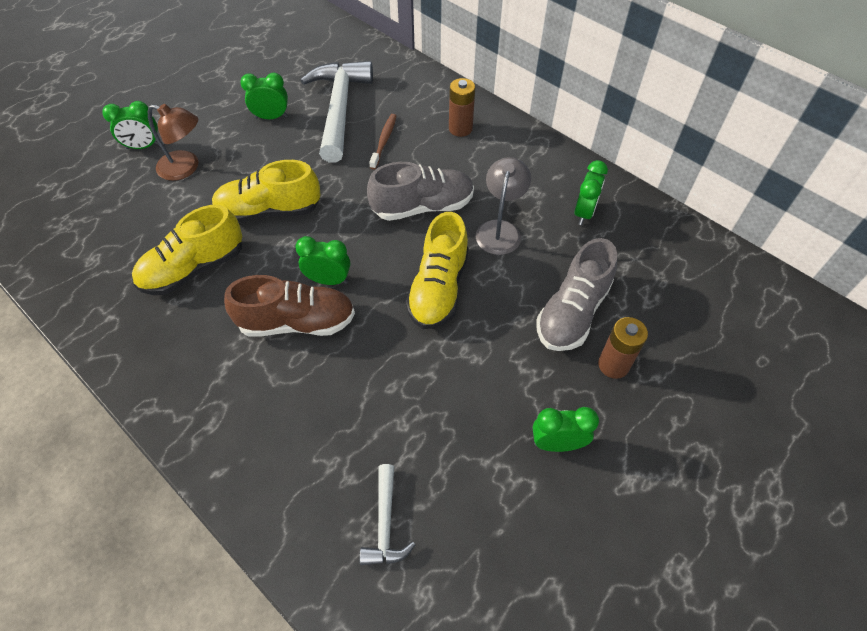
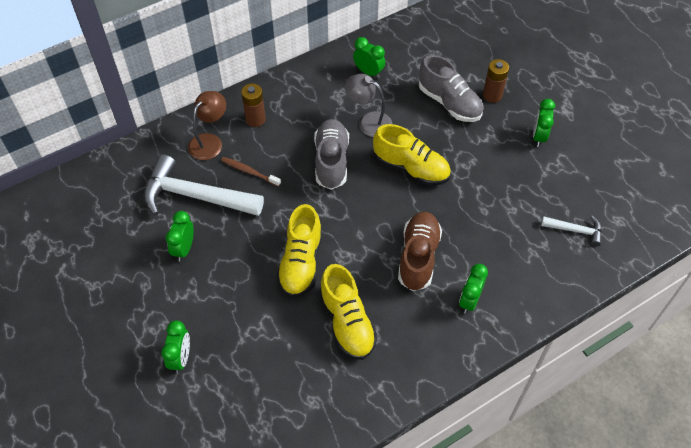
camera: 75 degrees left, 0 degrees up
(186, 168) = (225, 322): brown lamp -> brown lamp (210, 141)
(328, 280) = (385, 232): green clock -> green clock (469, 301)

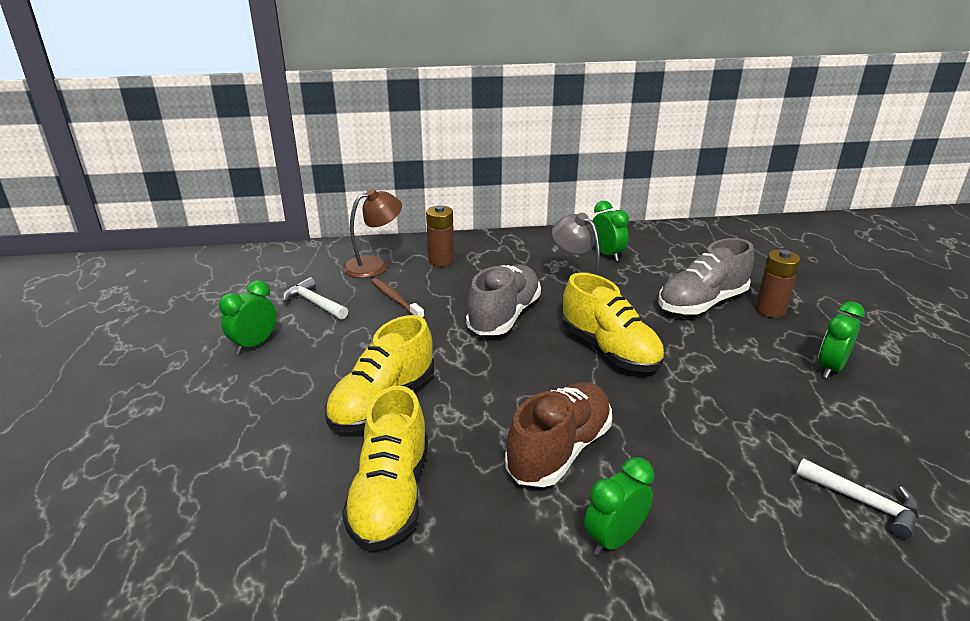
camera: 25 degrees right, 25 degrees down
(181, 358) = (131, 454): green clock -> none
(195, 196) = (314, 303): white hammer -> white hammer, size x0.48
(449, 103) = (702, 303): grey shoe -> grey shoe turned 75 degrees clockwise

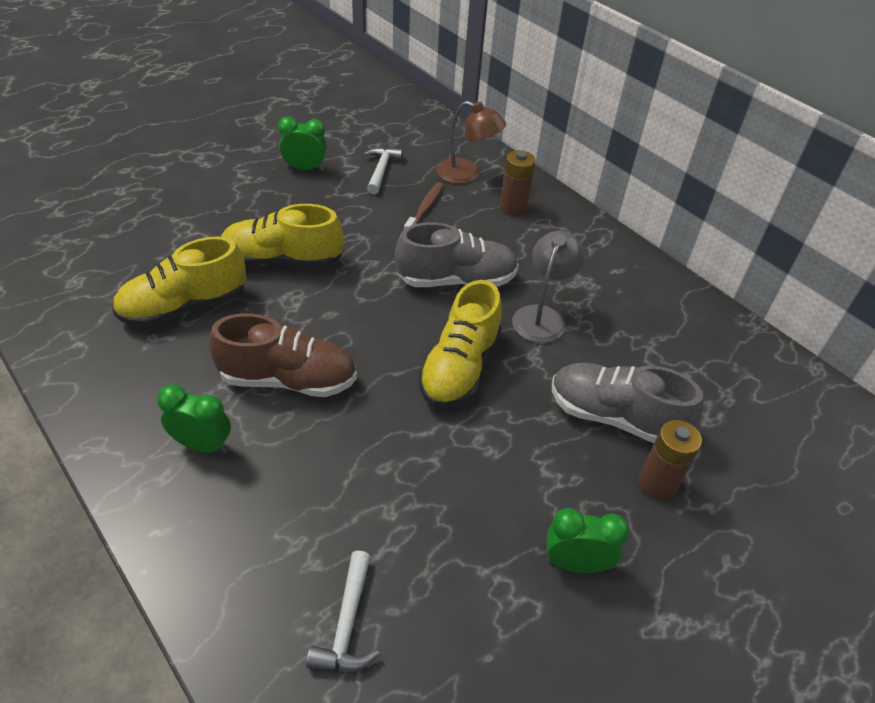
camera: 55 degrees right, 15 degrees up
(607, 255) = (643, 312): green clock -> none

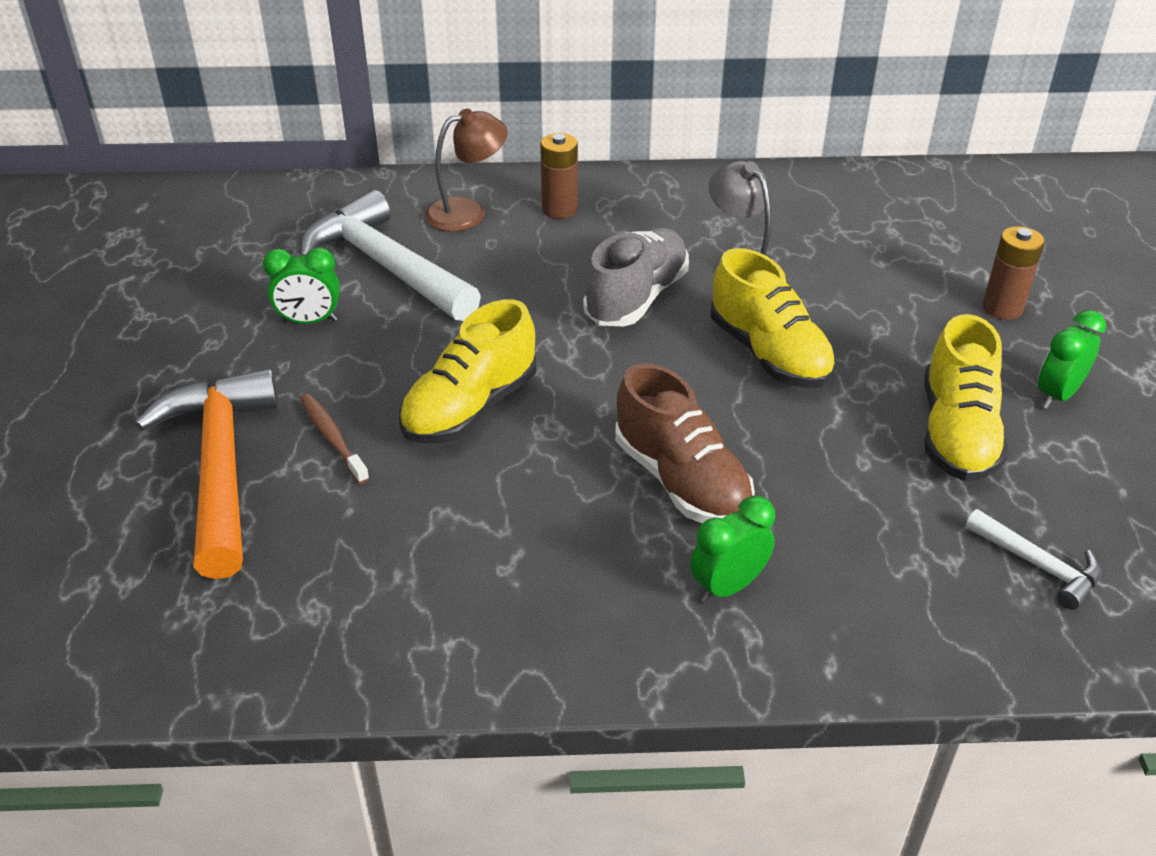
camera: 50 degrees left, 5 degrees down
(162, 198) = (220, 466): none -> orange hammer
(184, 307) = (474, 521): yellow shoe -> yellow shoe (956, 433)
(288, 380) = (681, 481): brown shoe -> brown shoe turned 105 degrees clockwise
(305, 169) = (309, 321): green clock -> green clock turned 135 degrees counterclockwise
(381, 170) = (385, 266): white hammer -> white hammer, size x2.07
(425, 208) = (493, 266): brown toothbrush -> brown toothbrush (332, 438)
(615, 417) = (910, 292): grey shoe -> none

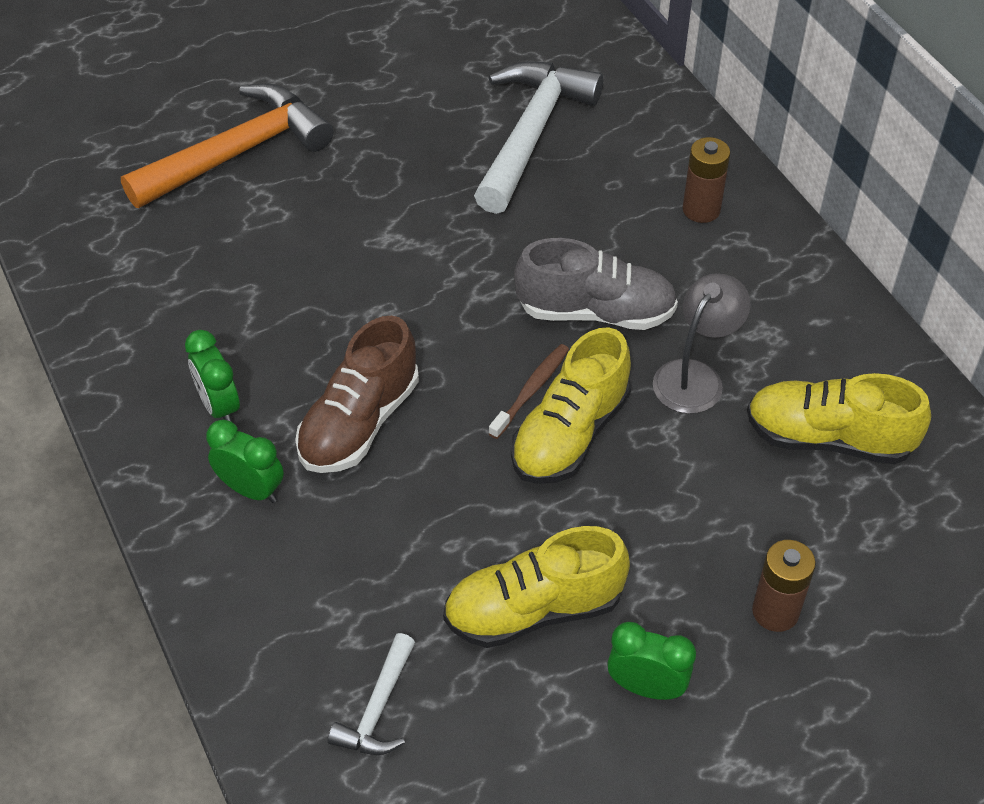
camera: 65 degrees right, 10 degrees up
(309, 321) = (428, 122): green clock -> green clock (219, 406)
(332, 438) = (299, 196): brown toothbrush -> brown toothbrush (531, 390)
(467, 212) = (649, 150): brown lamp -> none
(470, 408) = (377, 259): yellow shoe -> yellow shoe (828, 438)

